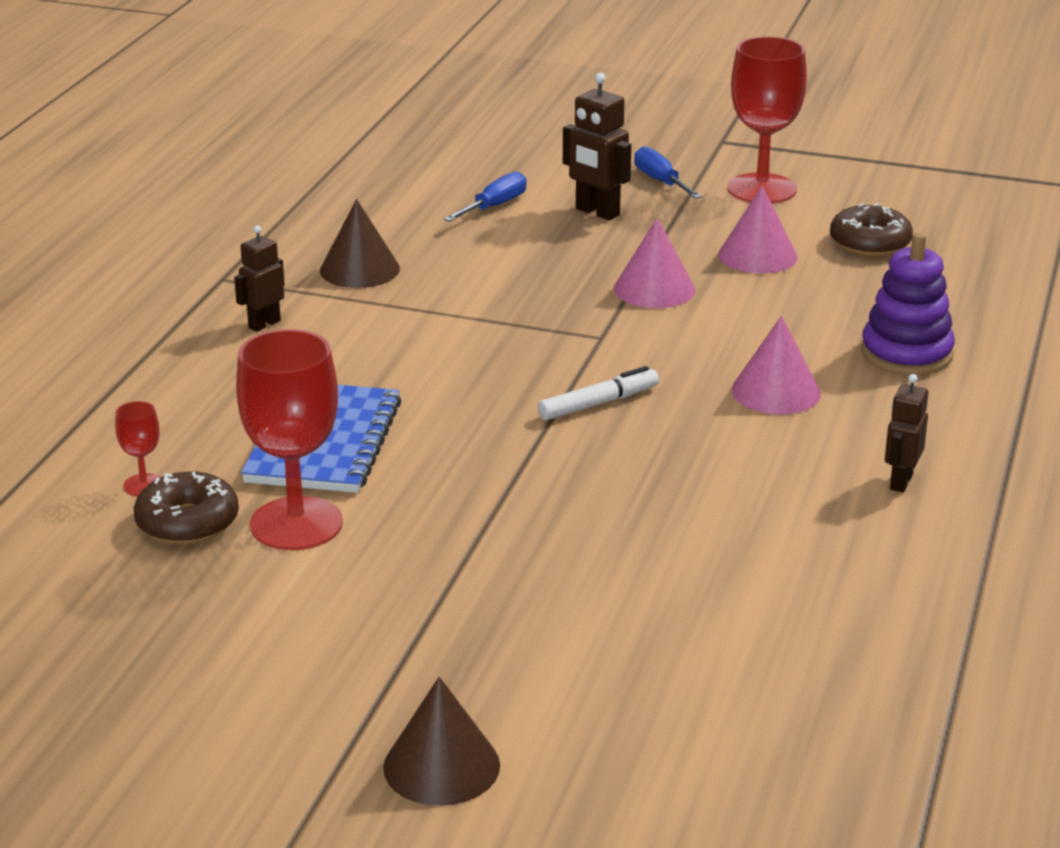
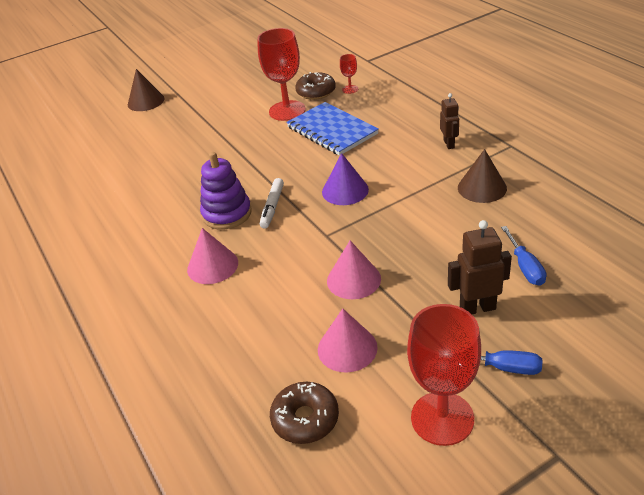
camera: 135 degrees right, 10 degrees up
(485, 362) = (345, 190): none -> purple cone
(900, 482) = (108, 261): brown robot -> none
(906, 354) = (180, 337): purple stacking toy -> purple stacking toy (227, 214)

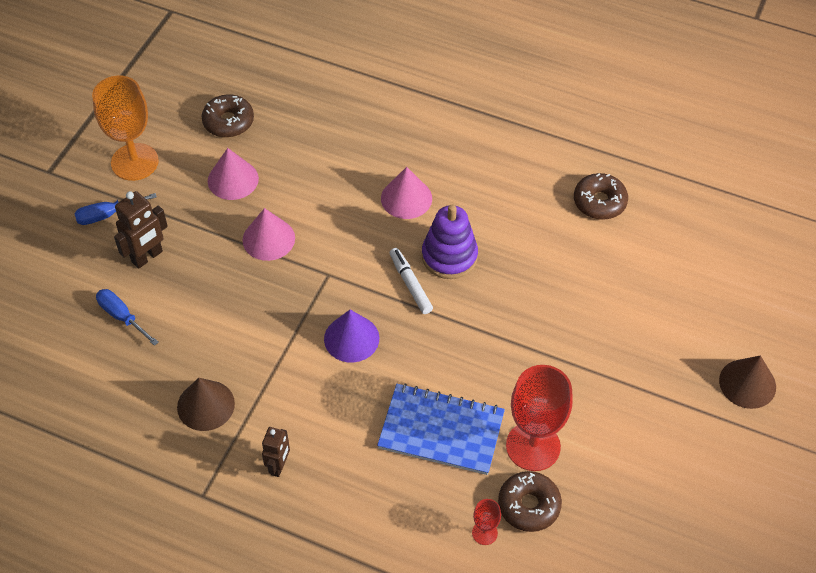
camera: 140 degrees right, 15 degrees up
(88, 208) = (599, 202): none -> brown donut
(442, 418) = (134, 162): red goblet -> orange goblet
(449, 144) = (279, 466): brown robot -> brown robot turned 120 degrees counterclockwise

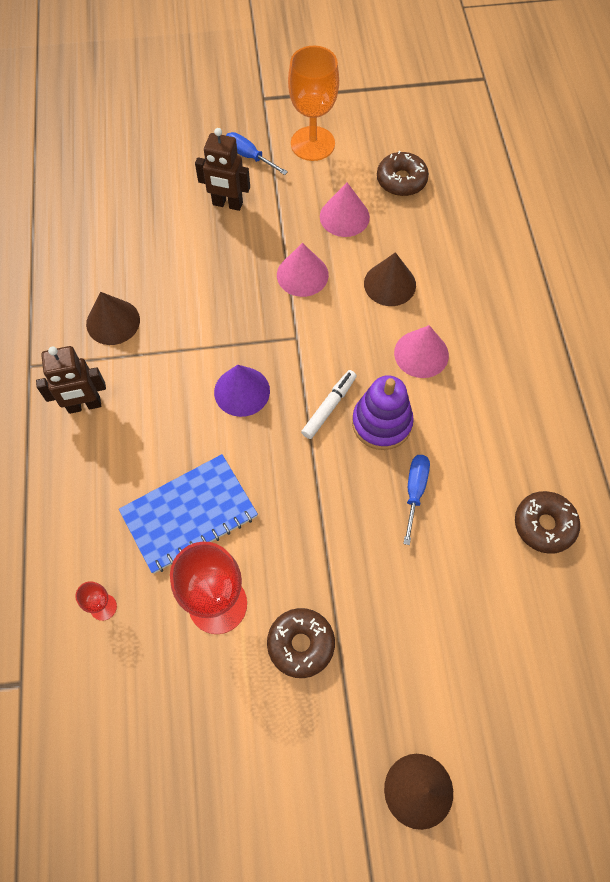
camera: 60 degrees right, 10 degrees up
(122, 317) = (161, 220): blue screwdriver -> blue screwdriver (414, 492)
(279, 466) = (84, 405): brown robot -> brown robot, size x1.50
(325, 184) = (389, 284): none -> brown cone
(441, 431) = (189, 514): blue notebook -> blue notebook turned 75 degrees clockwise
(529, 505) = (152, 632): brown donut -> brown donut (301, 644)

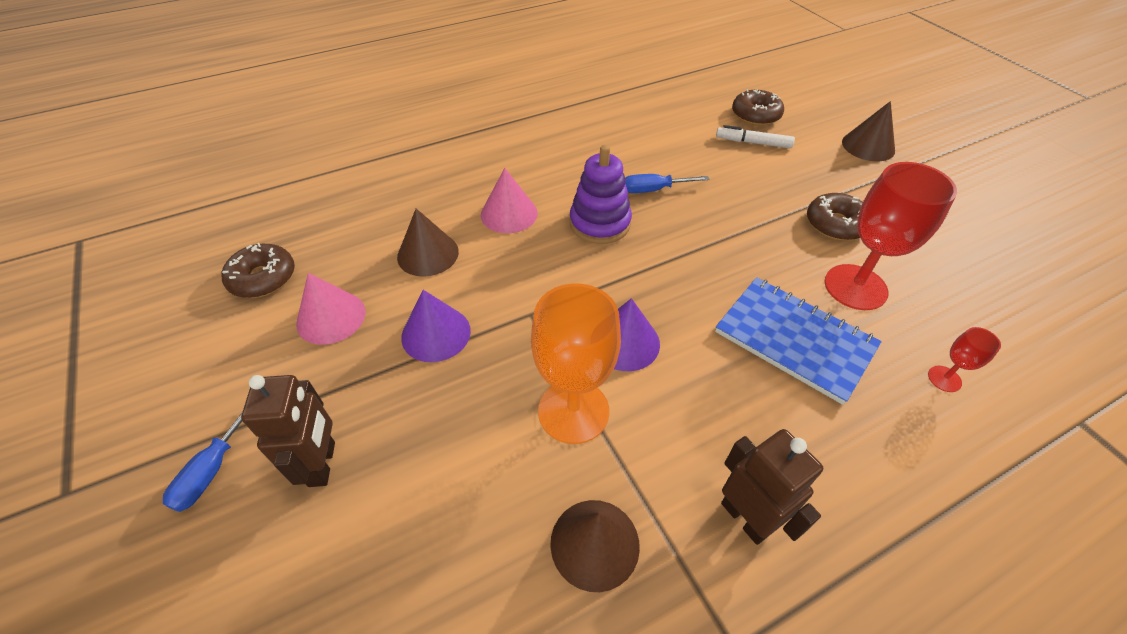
camera: 110 degrees left, 15 degrees down
(302, 275) = (436, 333): pink cone -> purple cone
(312, 144) = (189, 389): orange goblet -> orange goblet (573, 411)
(329, 407) = (603, 264): white marker -> white marker (753, 143)
(544, 525) = (635, 123): brown donut -> brown donut (755, 115)

